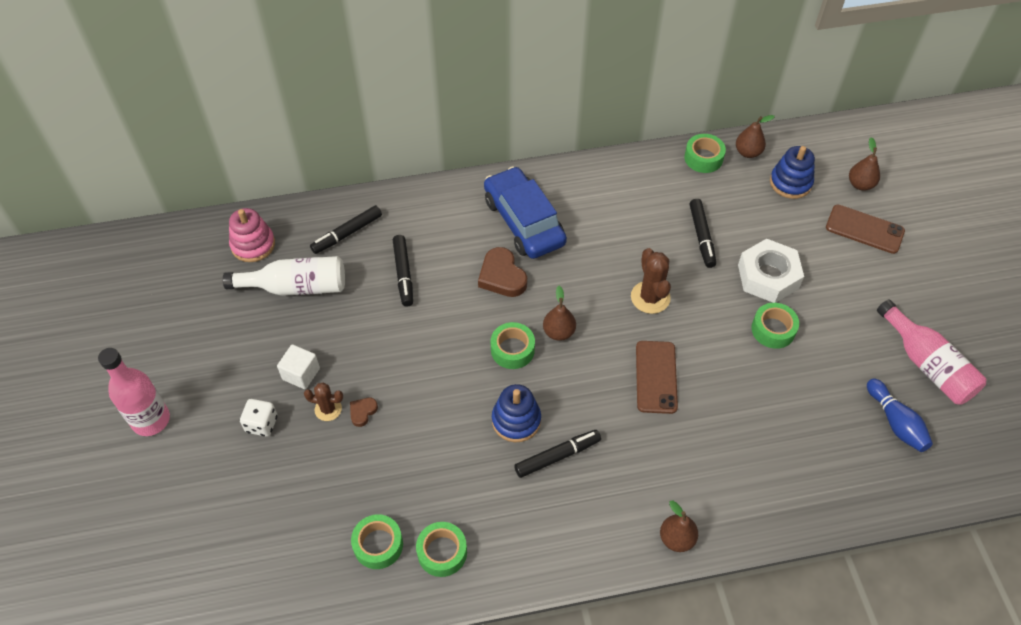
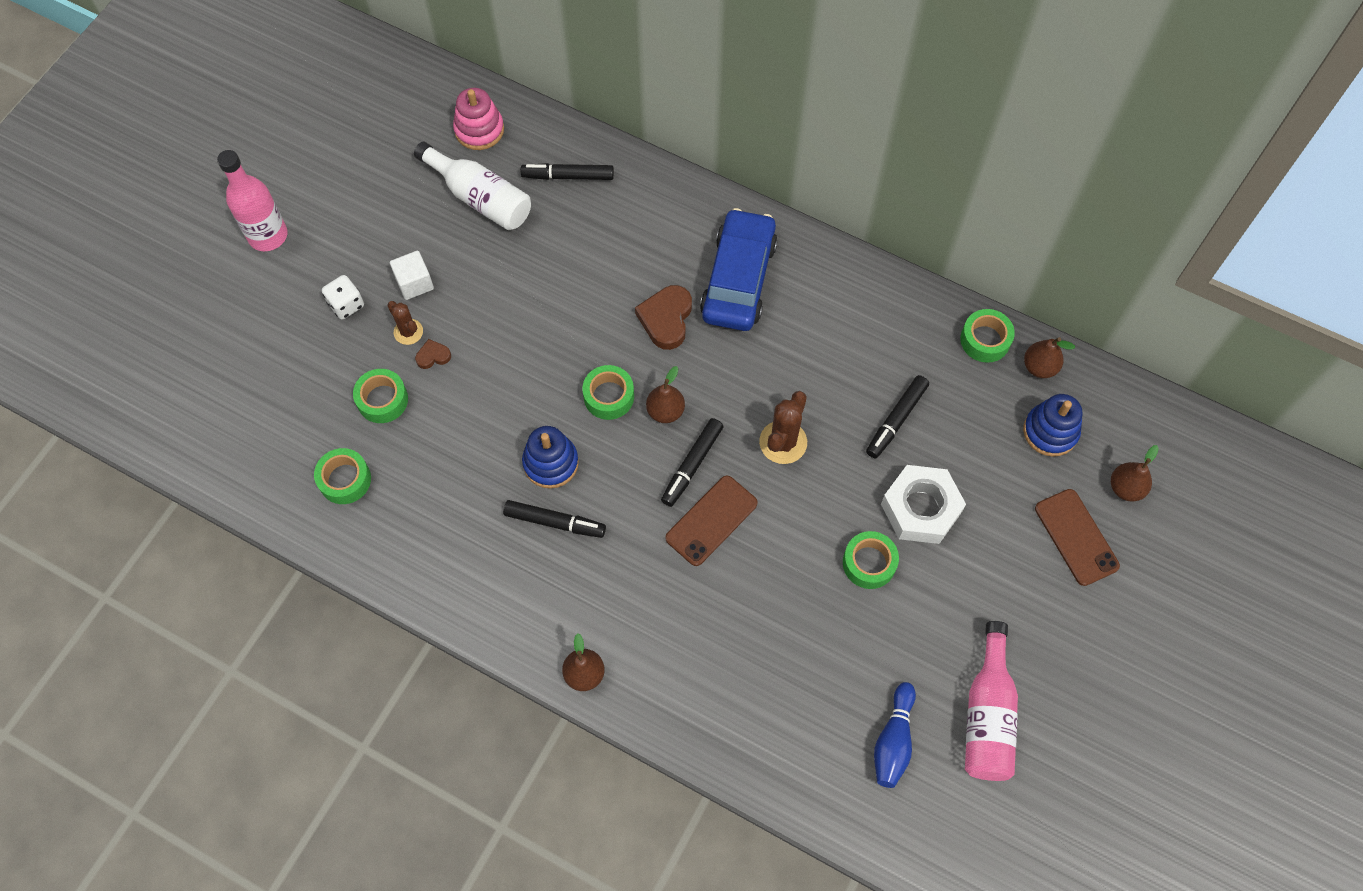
camera: 40 degrees right, 10 degrees up
(403, 274) = (581, 252): black marker -> black marker (692, 465)
(442, 552) = (387, 526): green tape -> green tape (382, 400)

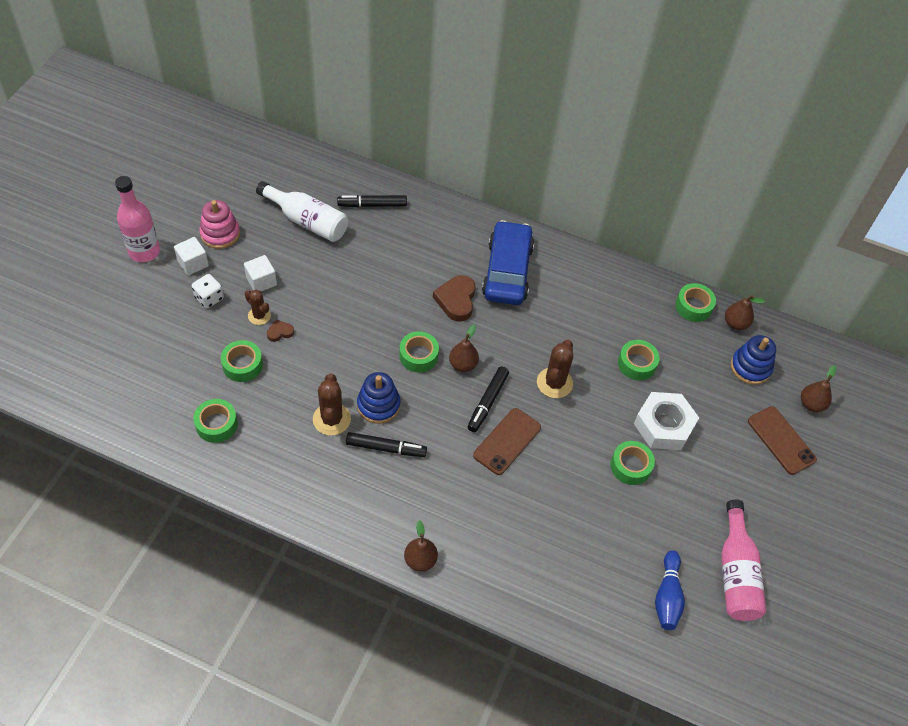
camera: 10 degrees left, 10 degrees down
(329, 254) = (193, 263): none -> white cube
(479, 130) = (302, 175): pink stacking toy -> pink stacking toy (220, 234)
(489, 479) = (331, 419): none -> brown cactus
(896, 420) = (636, 364): black marker -> green tape

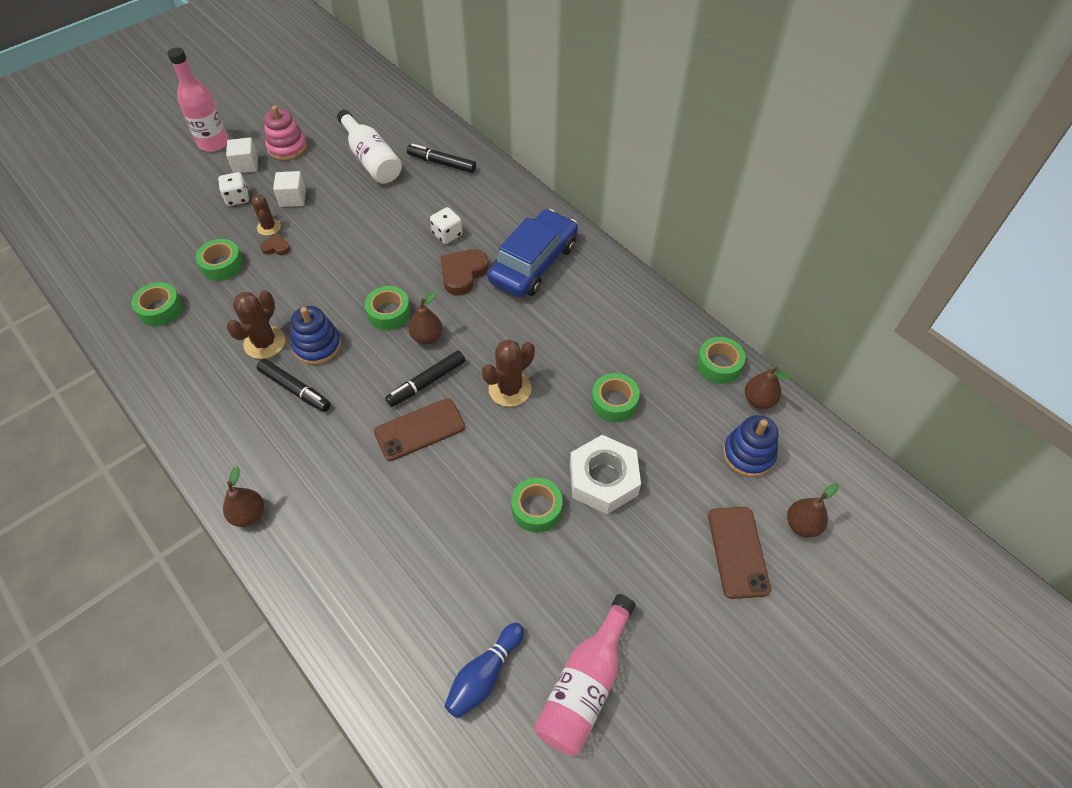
camera: 30 degrees right, 0 degrees up
(420, 270) = (447, 234): none -> white dice

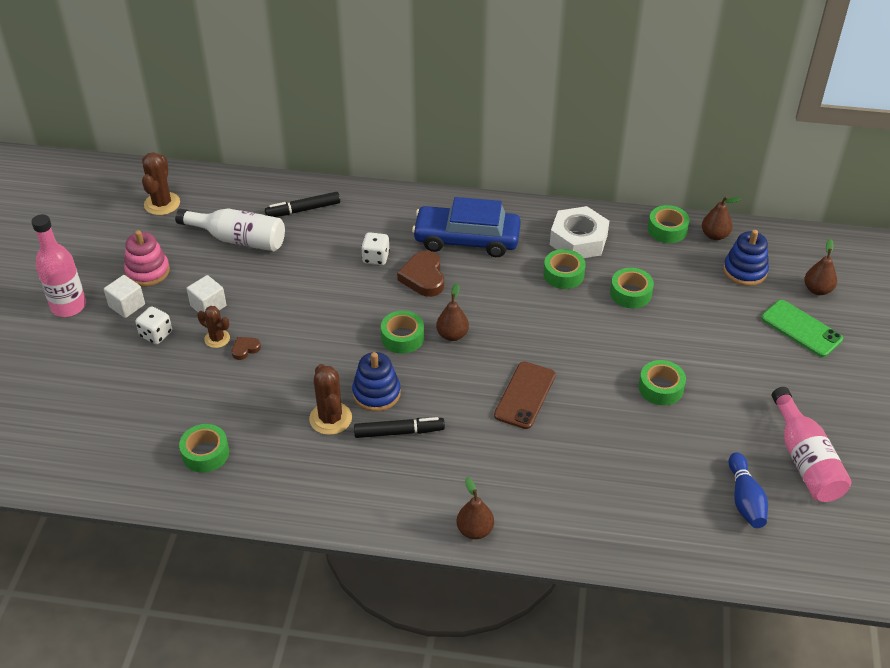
camera: 40 degrees left, 10 degrees down
(222, 265) = (215, 389): green tape -> green tape (563, 274)
(426, 382) = (491, 363): black marker -> none
(510, 389) = (553, 330): brown cactus -> brown cactus (162, 204)
(533, 263) = (467, 239): blue car -> blue car turned 75 degrees counterclockwise
(603, 479) = (679, 343): white nut -> white nut (578, 240)
(738, 552) = (801, 328): brown phone -> green phone

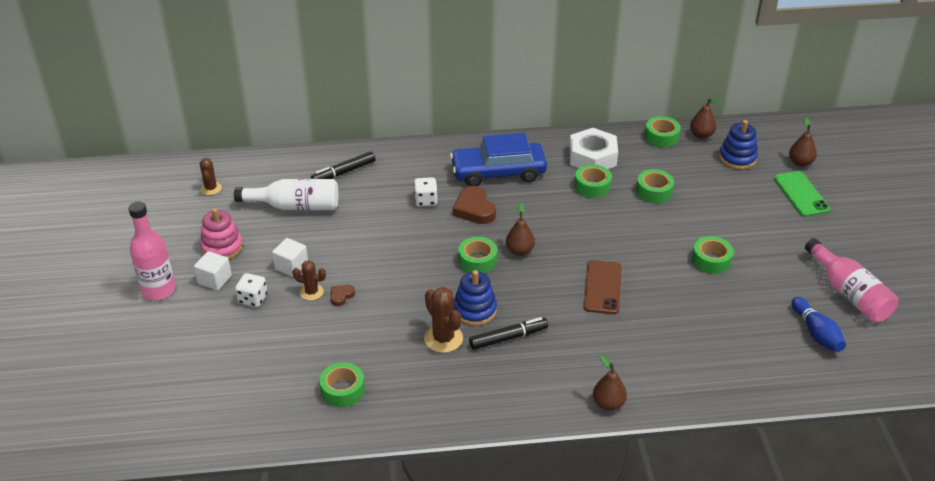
camera: 15 degrees left, 5 degrees down
(162, 204) = (211, 188): brown cactus -> brown cactus, size x0.64
(801, 328) = (801, 194): green phone -> green phone turned 45 degrees clockwise

